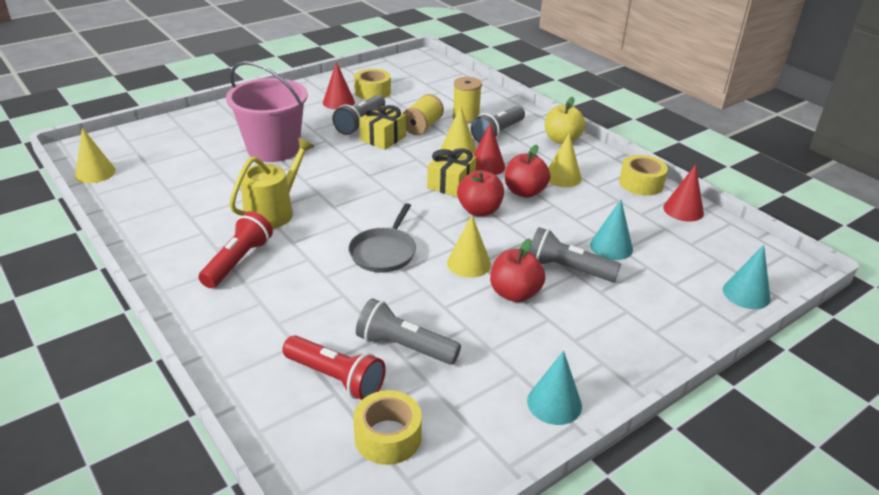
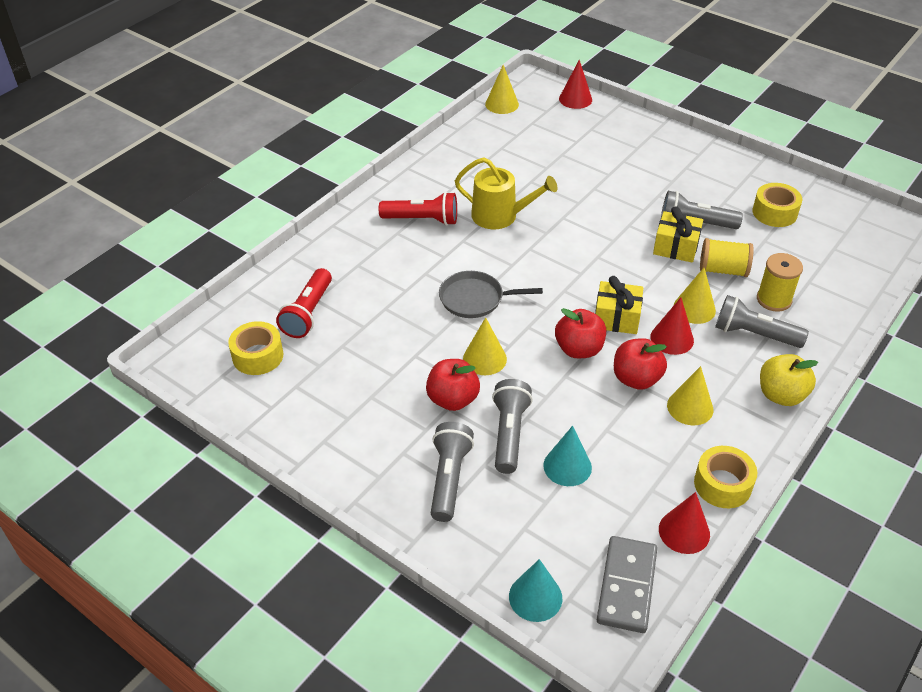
camera: 75 degrees right, 10 degrees up
(273, 149) = (603, 182): pink bucket -> none
(338, 102) = (730, 195): red cone -> red cone (575, 99)
(404, 347) = (355, 342): grey flashlight -> grey flashlight (449, 478)
(554, 403) = (318, 448): turquoise cone -> none
(733, 247) = (626, 586): none -> grey domino

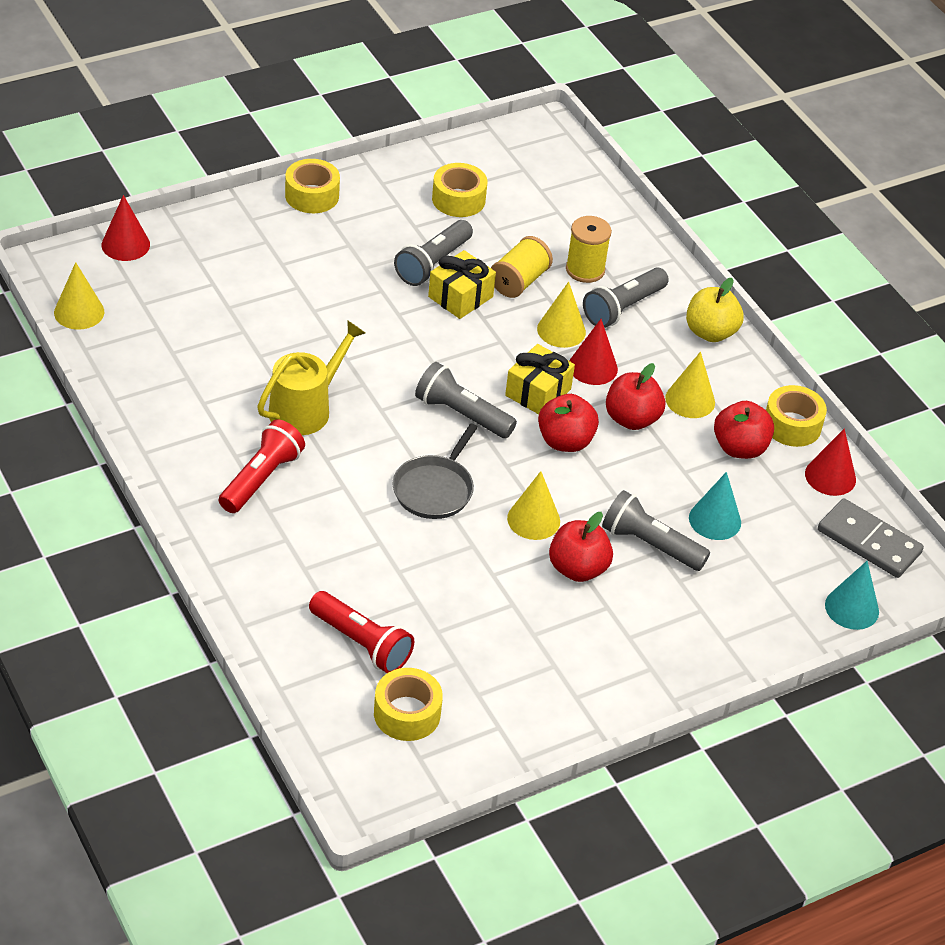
camera: 70 degrees left, 0 degrees up
(449, 478) = (683, 614): grey flashlight -> grey flashlight (461, 414)
(663, 457) = (739, 448): none -> red apple
(701, 150) = (312, 195): none -> yellow tape

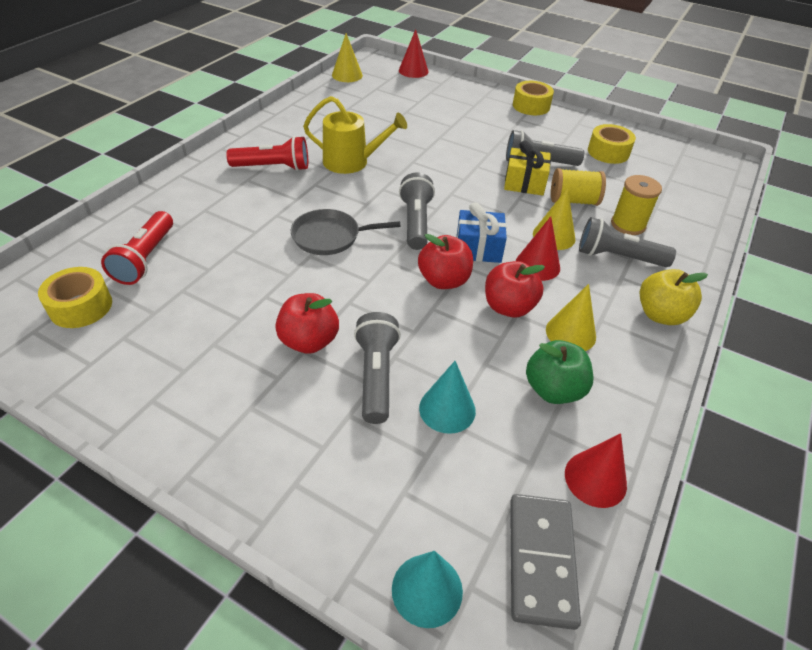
camera: 60 degrees right, 0 degrees up
(533, 519) = (343, 295): yellow cone -> none
(538, 392) = (478, 248): yellow gift -> blue gift
(739, 448) = (553, 389): red apple -> green apple
(792, 425) = (625, 417): yellow tape -> none

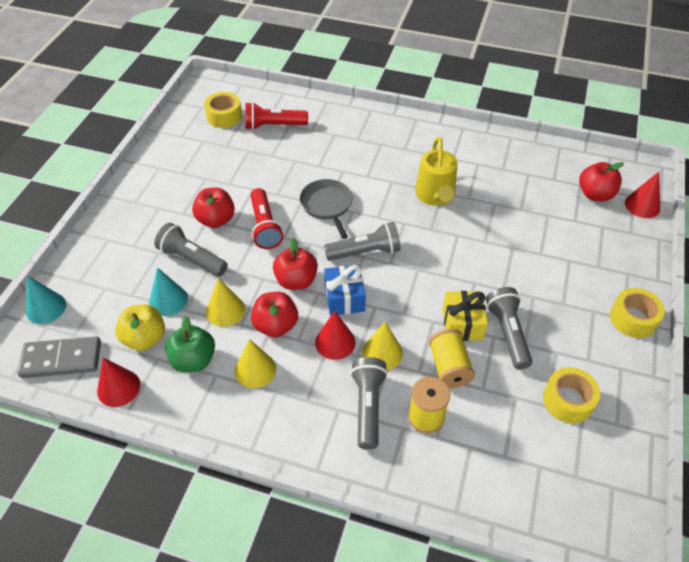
camera: 80 degrees right, 5 degrees up
(273, 167) = (404, 153): red flashlight -> red flashlight (265, 227)
(347, 75) = (592, 159): yellow cone -> yellow cone (225, 310)
(376, 375) = (191, 259): grey flashlight -> grey flashlight turned 135 degrees counterclockwise
(391, 85) = (595, 194): none -> red apple
(660, 315) = (294, 440): yellow apple -> yellow apple (145, 338)

